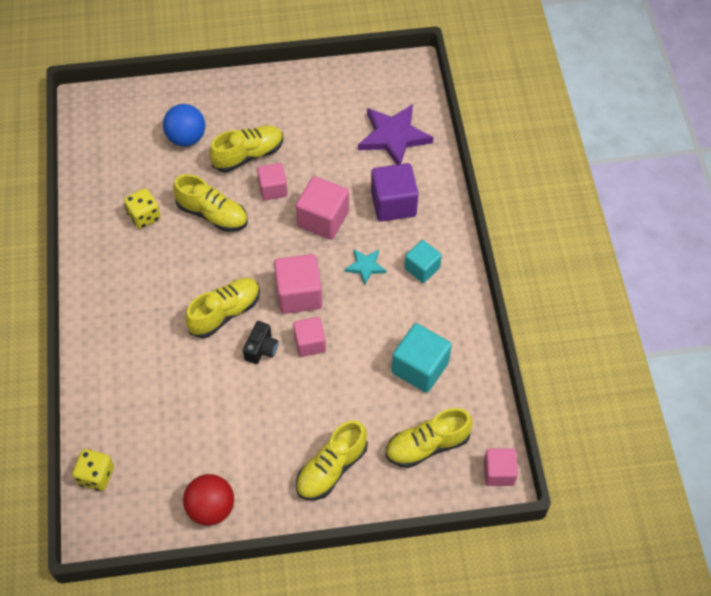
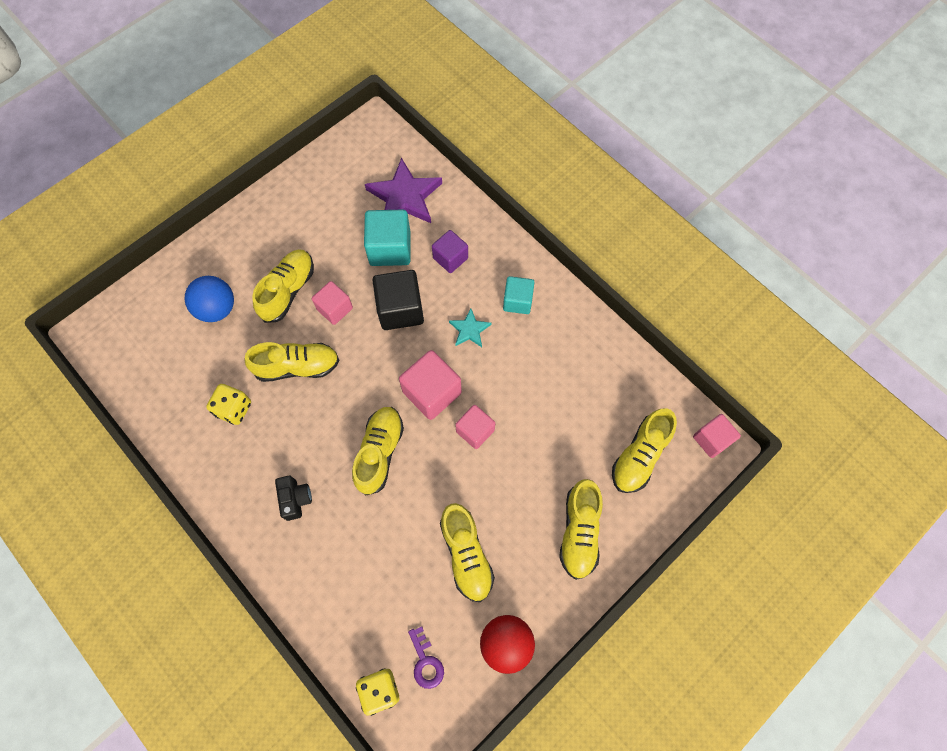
camera: 35 degrees left, 10 degrees up
(143, 480) = (426, 662): none -> purple key
(231, 427) = (466, 555): none -> yellow shoe
(261, 349) = (437, 464): black camera -> black camera (295, 499)
(323, 219) = (400, 309): pink cube -> black cube
(393, 204) = (450, 258): purple cube -> purple cube, size x0.64
(420, 368) = (582, 391): turquoise cube -> turquoise cube (390, 248)

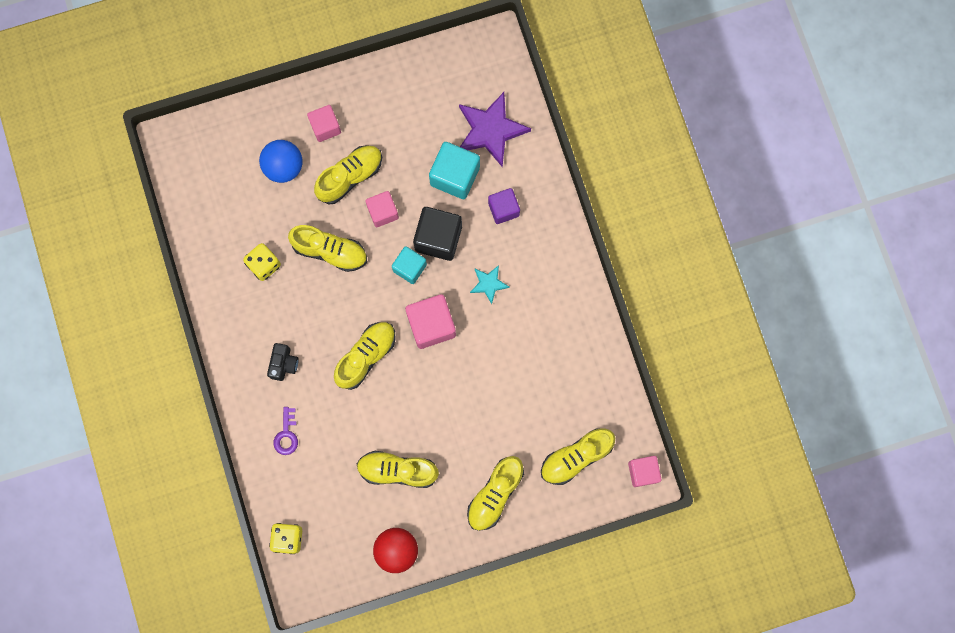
camera: 25 degrees right, 10 degrees up
(426, 662) = (330, 535): purple key -> purple key (286, 435)
(466, 555) = (397, 470): yellow shoe -> yellow shoe turned 90 degrees clockwise
(475, 431) = (451, 374): pink cube -> pink cube (325, 127)
(517, 301) = (542, 276): turquoise cube -> turquoise cube (410, 268)

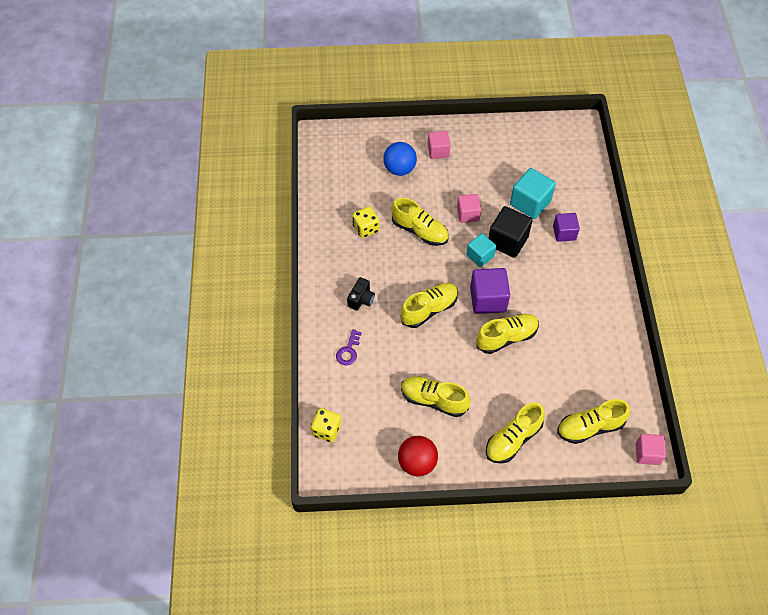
camera: 15 degrees right, 20 degrees down
(350, 177) = (448, 186): yellow shoe -> yellow shoe (506, 337)
(431, 325) = (488, 299): pink cube -> purple cube
(488, 284) = (541, 281): turquoise star -> none
(491, 130) = (565, 179): purple star -> none

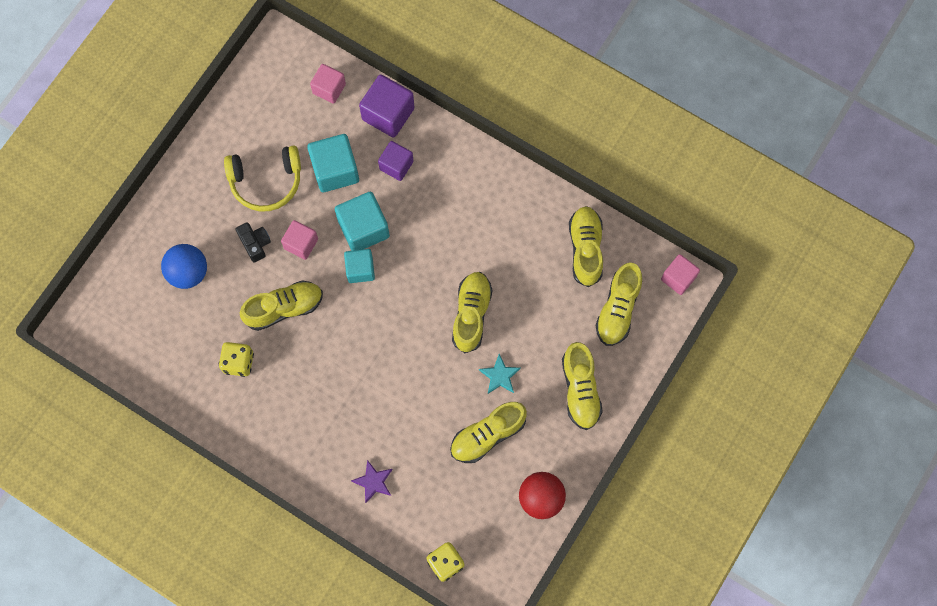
camera: 55 degrees left, 15 degrees up
(348, 351) = (373, 482): purple key -> purple star
(361, 299) = (322, 427): black camera -> black camera (255, 244)
(429, 309) = (385, 367): yellow shoe -> yellow shoe (585, 249)
(438, 151) = (196, 214): pink cube -> pink cube (329, 89)
(480, 381) = (499, 376): none -> turquoise star
(488, 299) = (416, 300): purple cube -> purple cube (388, 114)
(489, 172) = (266, 182): none -> yellow headphones
(507, 241) = (363, 228): black cube -> turquoise cube

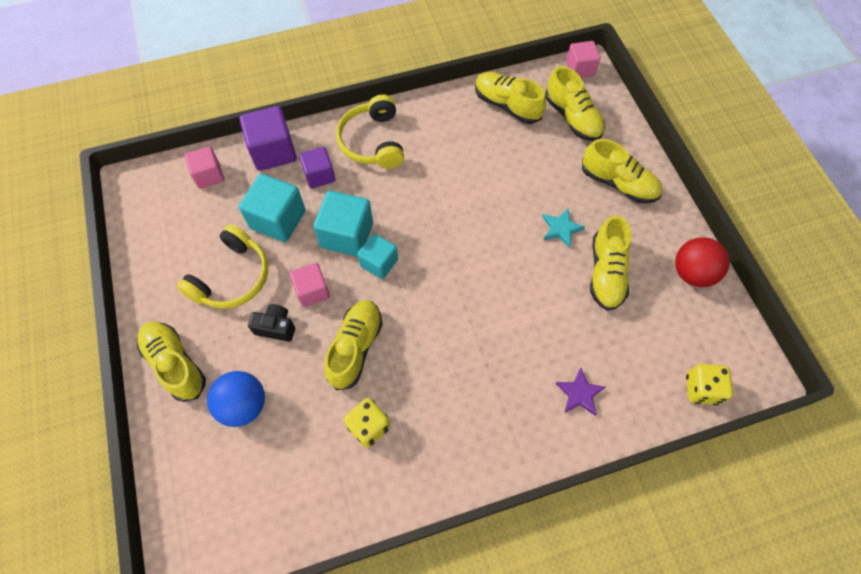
camera: 50 degrees left, 10 degrees down
(460, 177) = (372, 142): none -> yellow headphones
(471, 314) = (491, 211): yellow shoe -> yellow shoe (175, 364)

